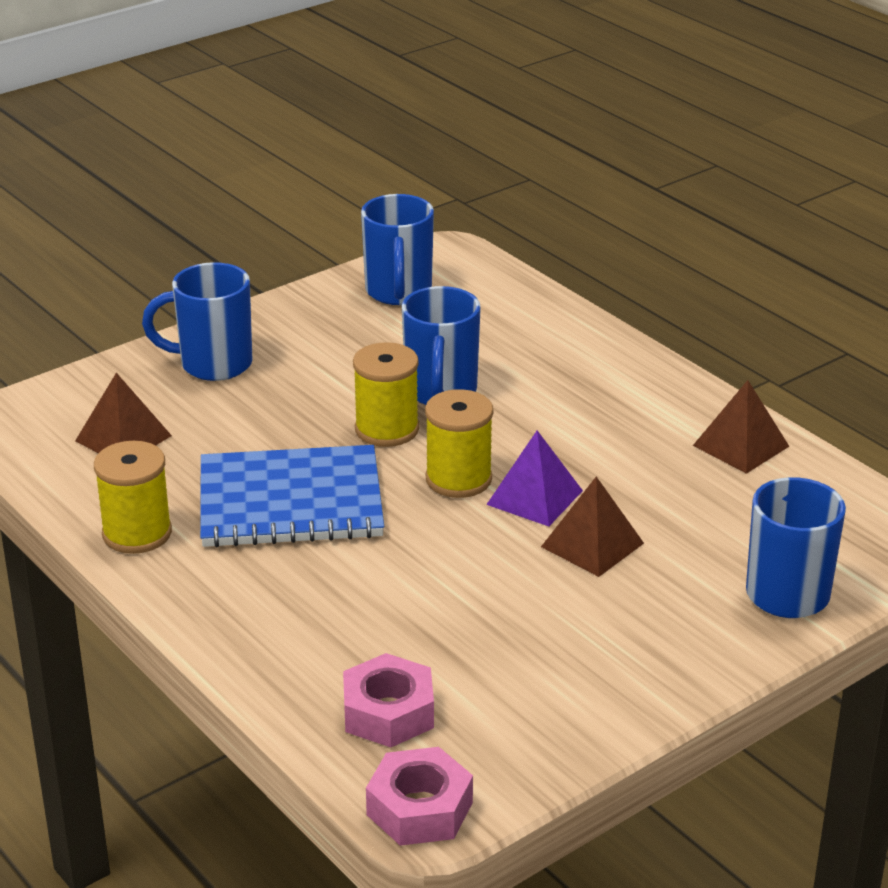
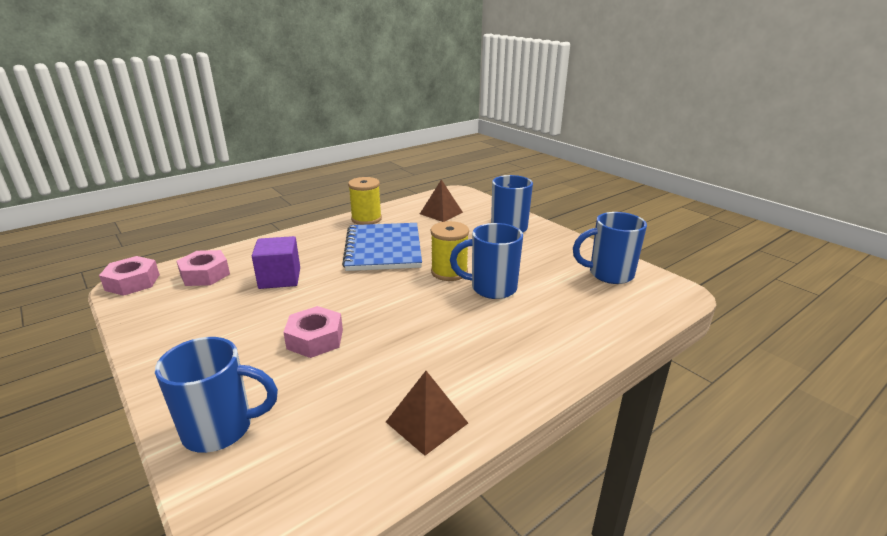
camera: 90 degrees right, 5 degrees down
(405, 611) = (280, 278): none -> purple cube
(458, 479) = (396, 293): yellow spool -> none
(534, 497) = (372, 319): purple pyramid -> none
(592, 545) = (315, 339): brown pyramid -> pink nut

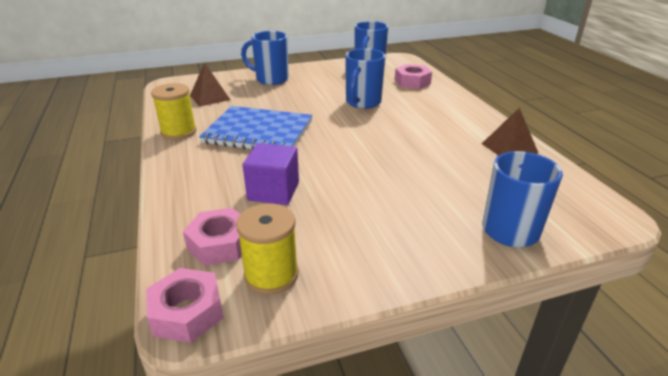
camera: 70 degrees left, 5 degrees up
(315, 339) = (399, 179): pink nut -> pink nut (412, 82)
(449, 272) = (327, 112): yellow spool -> yellow spool (271, 275)

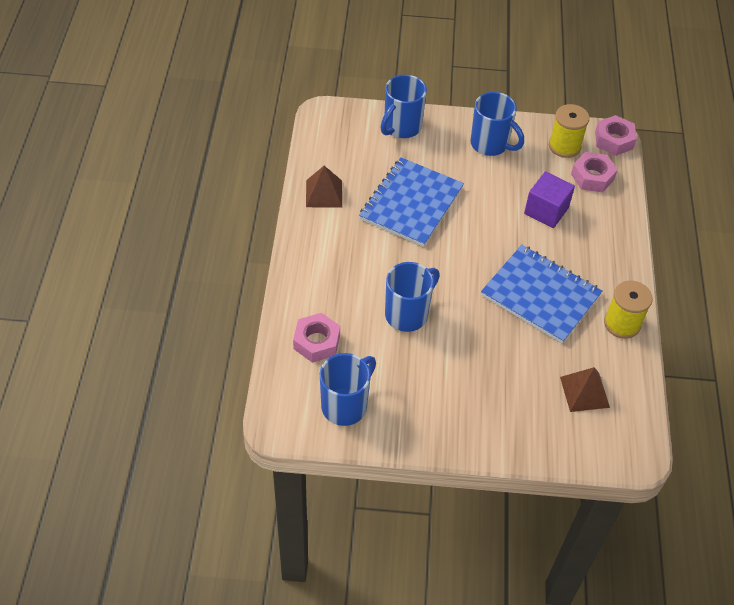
camera: 160 degrees left, 20 degrees up
(271, 79) = (496, 417): blue mug -> blue mug (490, 145)
(421, 161) = (411, 204): none -> blue notebook

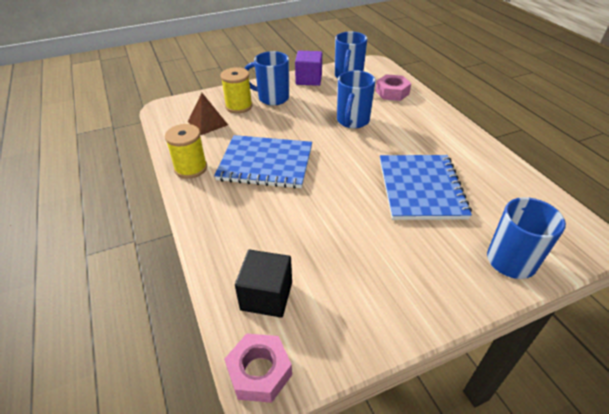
camera: 155 degrees right, 10 degrees down
(324, 193) = (493, 168): brown pyramid -> none
(490, 145) = (405, 284): blue mug -> blue mug (272, 98)
(546, 211) = (298, 233): purple cube -> purple cube (308, 79)
(564, 146) = (320, 326): yellow spool -> yellow spool (239, 106)
(592, 177) = (266, 296): pink nut -> black cube

